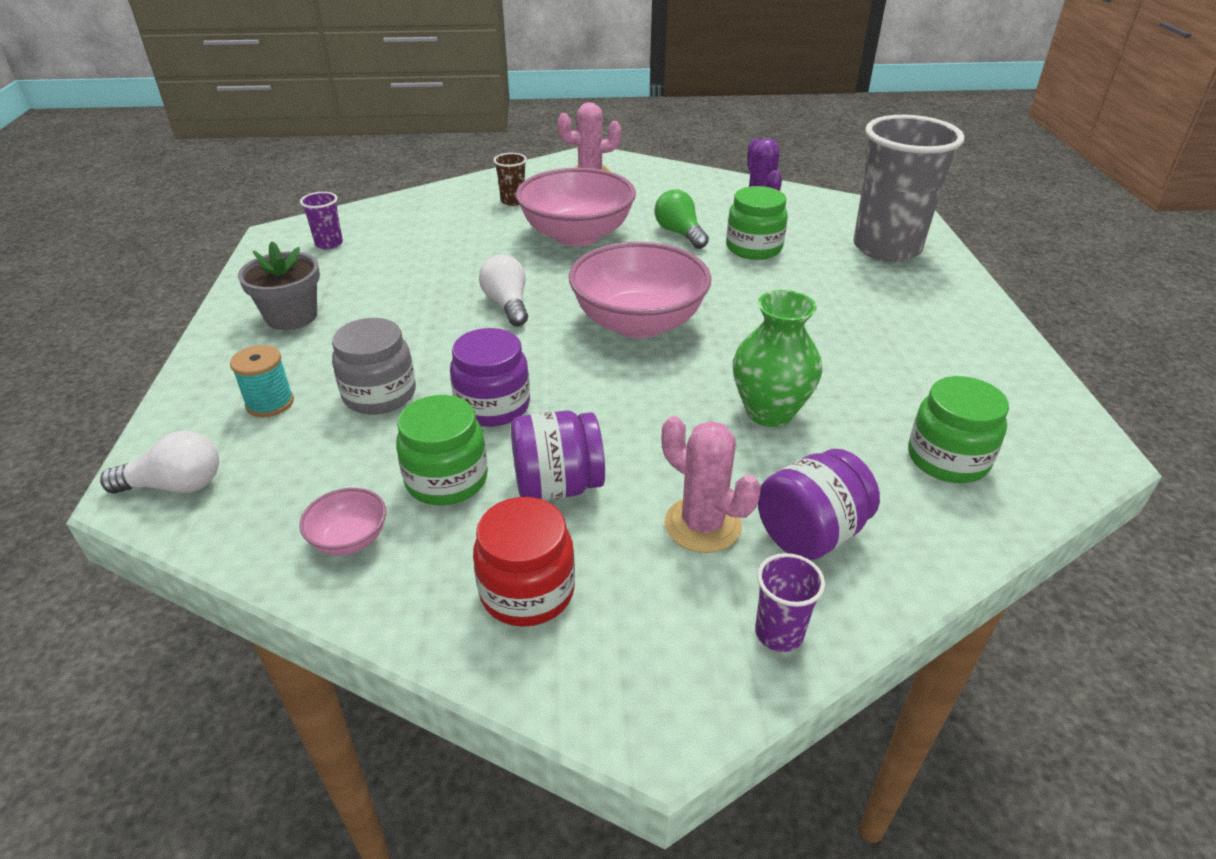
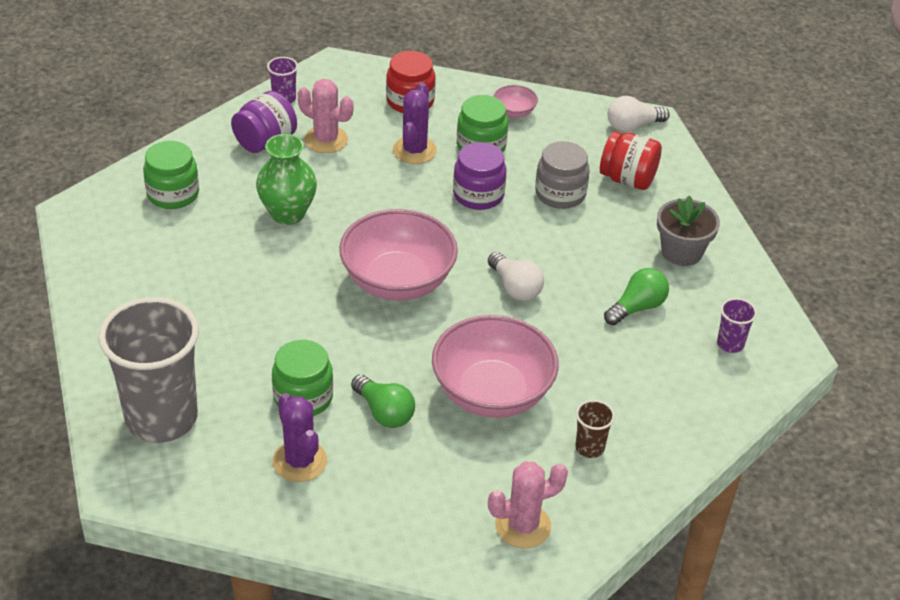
camera: 165 degrees right, 5 degrees up
(270, 403) = (628, 179): turquoise spool -> red jar
(391, 276) = (637, 307): none -> green light bulb
(557, 486) = (414, 150): purple jar -> purple cactus

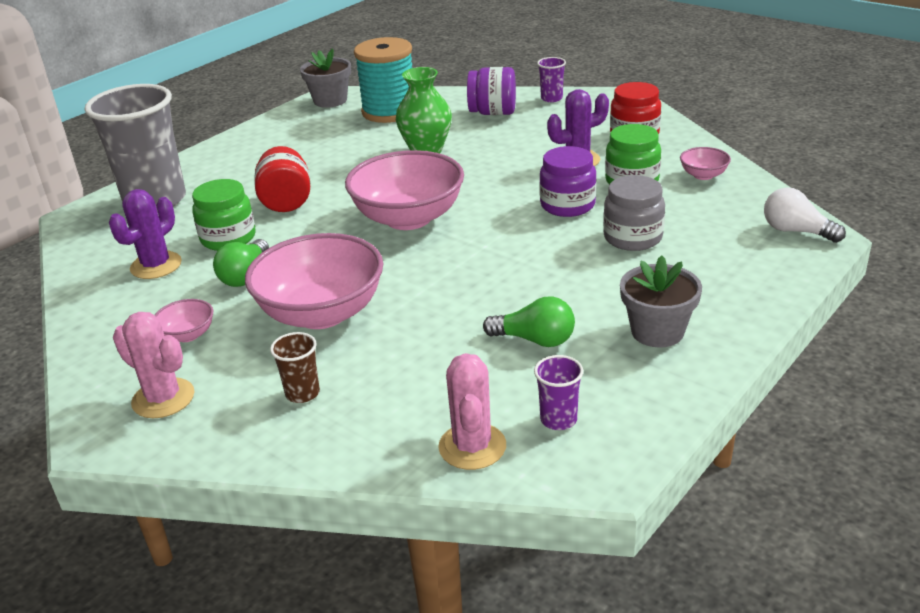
camera: 60 degrees right, 10 degrees down
(88, 216) = (330, 100): none -> grey flower pot
(173, 194) = (389, 111): green jar -> turquoise spool
(326, 140) = (531, 128): pink cactus -> pink cactus (472, 446)
(443, 481) = (188, 335): none -> pink bowl
(515, 287) = (473, 268): white light bulb -> none
(628, 179) = (713, 260): red jar -> red jar (286, 202)

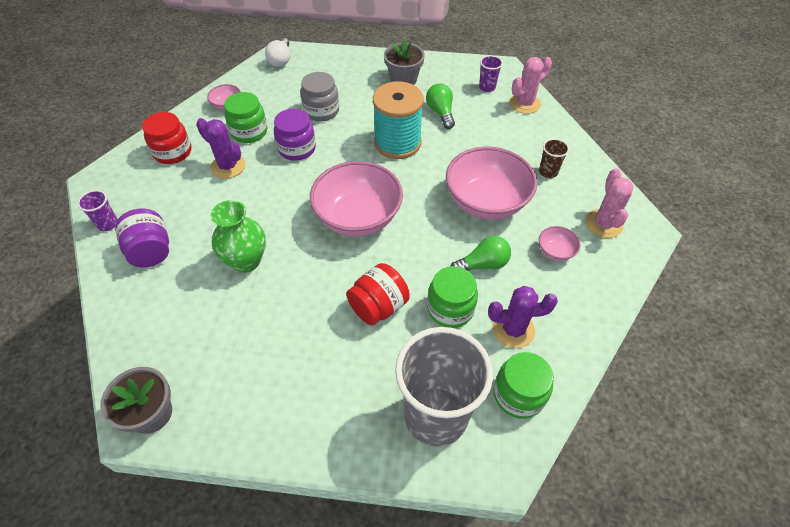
camera: 125 degrees left, 20 degrees up
(104, 244) = (518, 394): none -> green jar
(389, 111) = (168, 335): turquoise spool -> turquoise spool (397, 143)

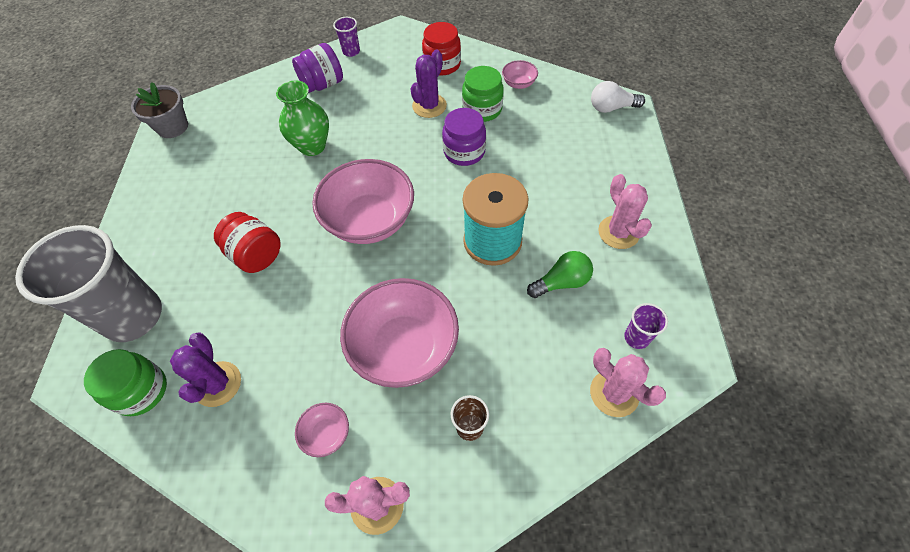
camera: 85 degrees right, 5 degrees up
(321, 111) = (531, 160): grey jar -> none
(403, 79) = (618, 232): grey flower pot -> pink cactus
(450, 309) = (249, 319): green jar -> none
(482, 264) = (307, 348): green light bulb -> none

